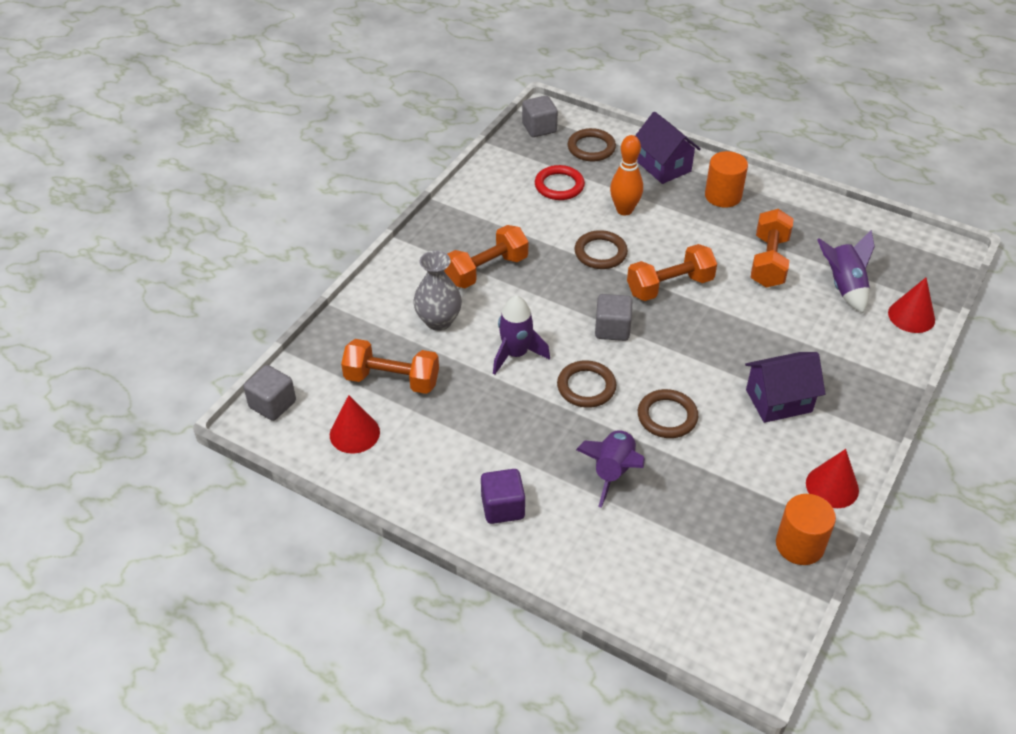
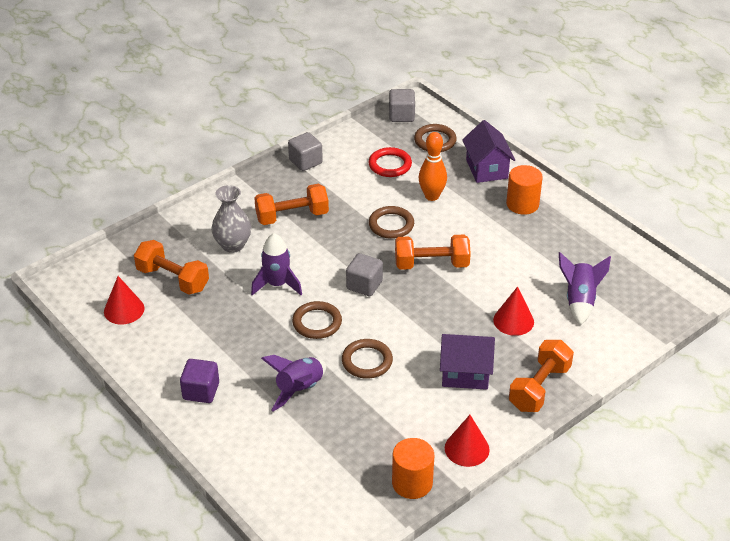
camera: 20 degrees right, 5 degrees down
(272, 404) = (77, 274): grey cube -> grey cube (305, 162)
(769, 262) = (527, 265): orange dumbbell -> orange dumbbell (539, 388)
(911, 316) = (623, 338): red cone -> red cone (513, 320)

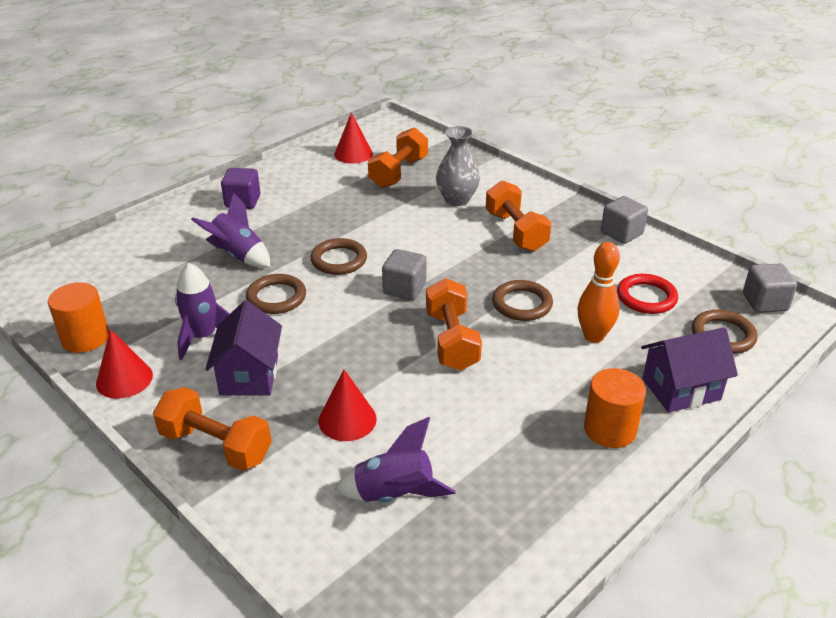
camera: 85 degrees right, 5 degrees down
(277, 284) = (398, 231): purple rocket -> purple rocket (203, 337)

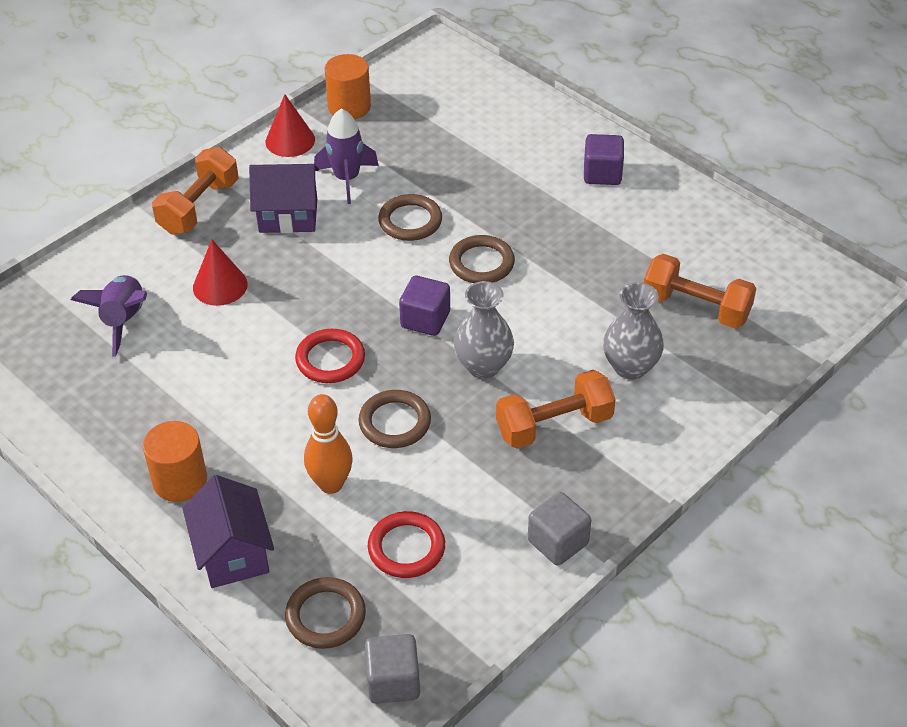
camera: 90 degrees right, 10 degrees up
(238, 256) = (487, 184): purple rocket -> none
(353, 154) = (741, 260): red cone -> none
(404, 289) = (425, 320): grey cube -> purple cube
(451, 341) = (330, 359): orange dumbbell -> red ring
(457, 261) = (483, 366): none -> grey vase

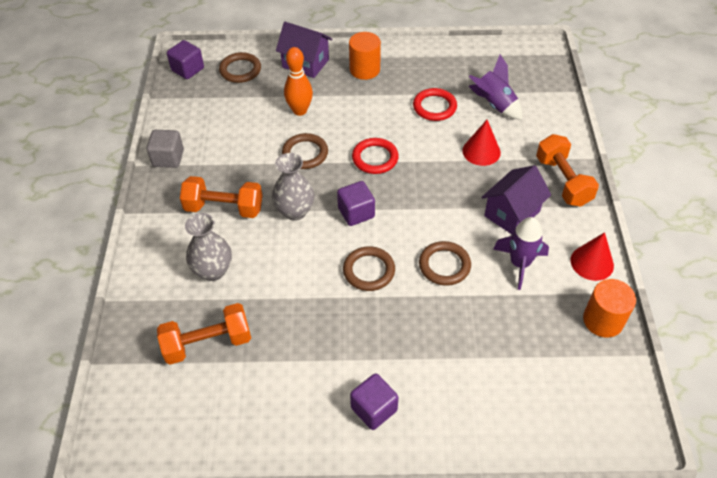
camera: 135 degrees right, 5 degrees up
(393, 681) = (188, 69): grey cube -> purple cube
(406, 548) = (236, 111): red ring -> red ring (434, 107)
(554, 425) = (224, 208): orange dumbbell -> orange dumbbell turned 75 degrees clockwise

